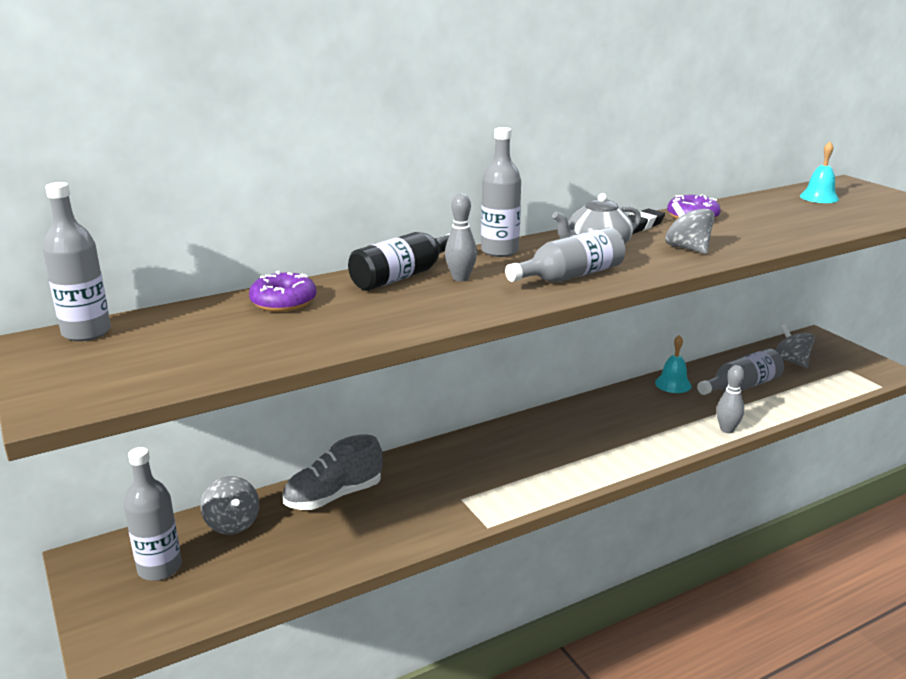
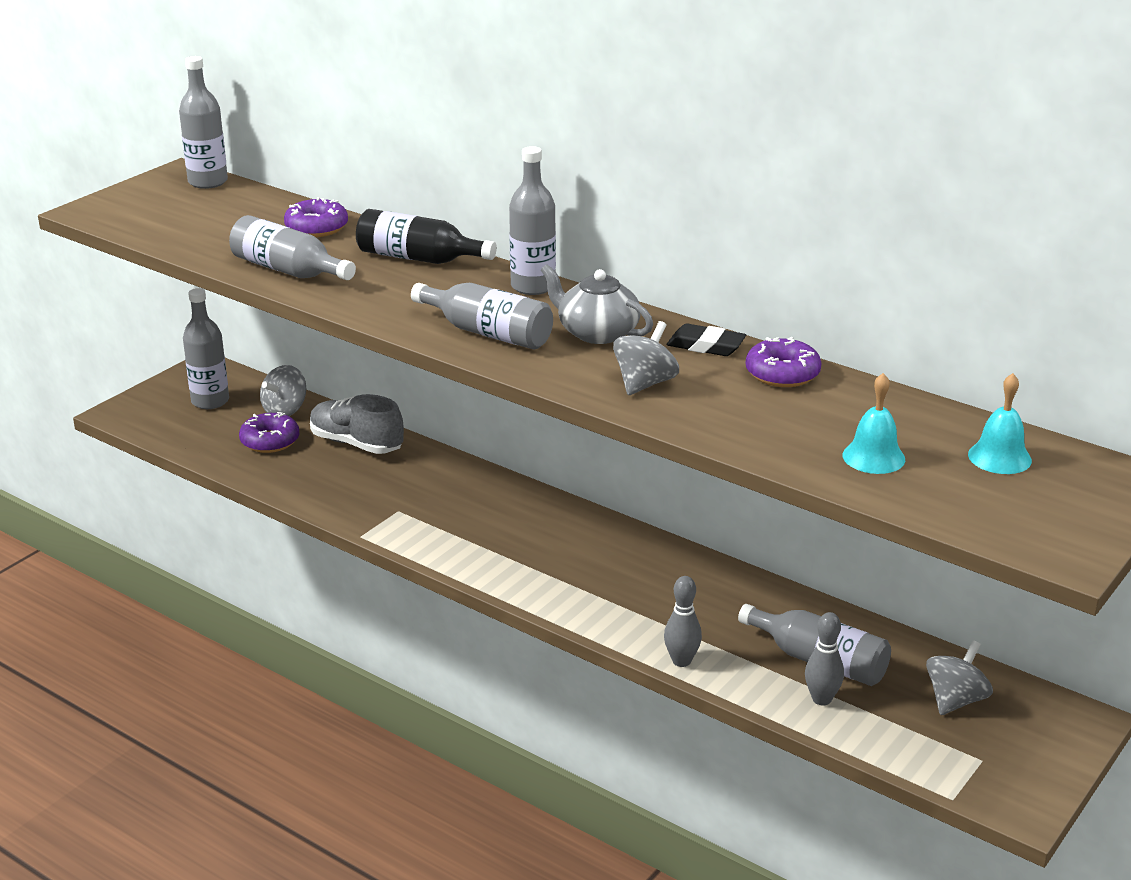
camera: 65 degrees right, 5 degrees up
(280, 544) = (270, 441): none -> purple donut
(367, 326) = (288, 270): none -> grey bottle
(460, 278) = (435, 284): grey bowling pin -> grey bowling pin (821, 699)
(673, 384) = (772, 602): turquoise bell -> turquoise bell (873, 457)

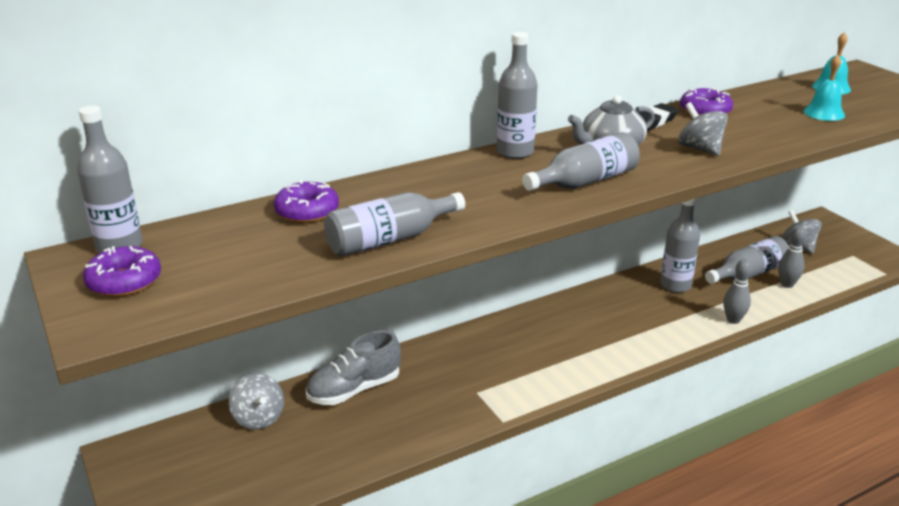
camera: 65 degrees left, 0 degrees up
(210, 401) = (192, 463): grey bottle -> grey bottle (675, 285)
(270, 441) = (305, 439): purple donut -> purple donut (124, 281)
(419, 258) = (422, 181): black bottle -> none

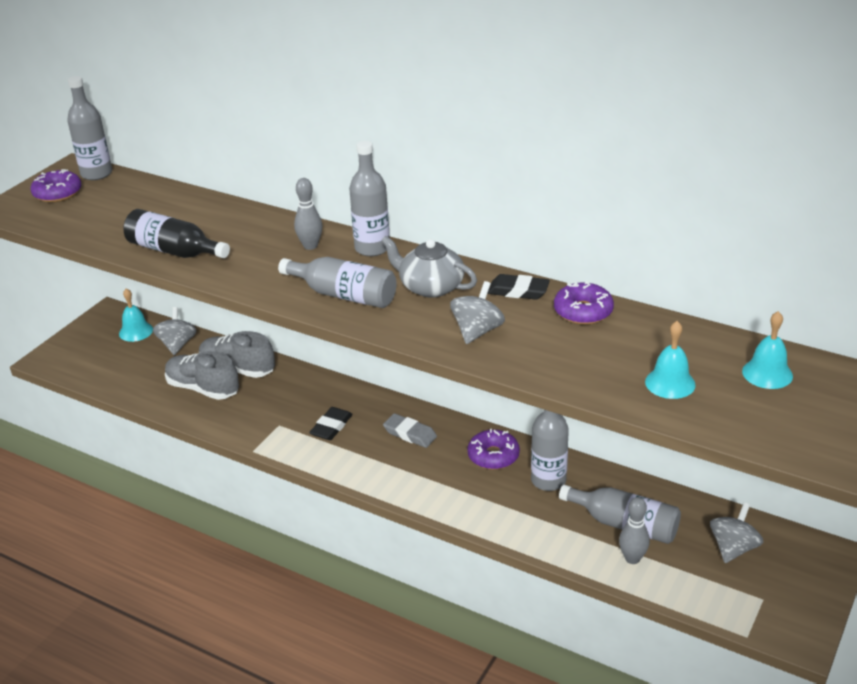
camera: 60 degrees right, 5 degrees up
(190, 442) = (136, 331): none -> turquoise bell
(258, 418) = (177, 345): grey spinning top -> grey spinning top turned 150 degrees clockwise
(307, 211) = (190, 209): purple donut -> purple donut (493, 456)
(362, 423) = (203, 388): none -> grey shoe
(390, 239) = (174, 251): grey bottle -> black bottle
(510, 363) = (331, 427): none -> black eraser
(560, 325) = (410, 434): none -> grey eraser
(733, 320) = (519, 536): grey bowling pin -> grey bowling pin (310, 246)

